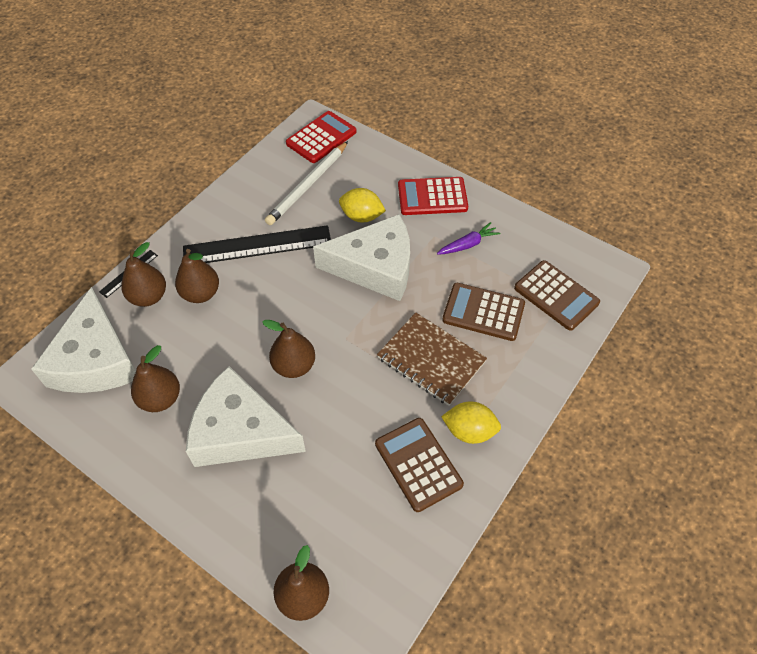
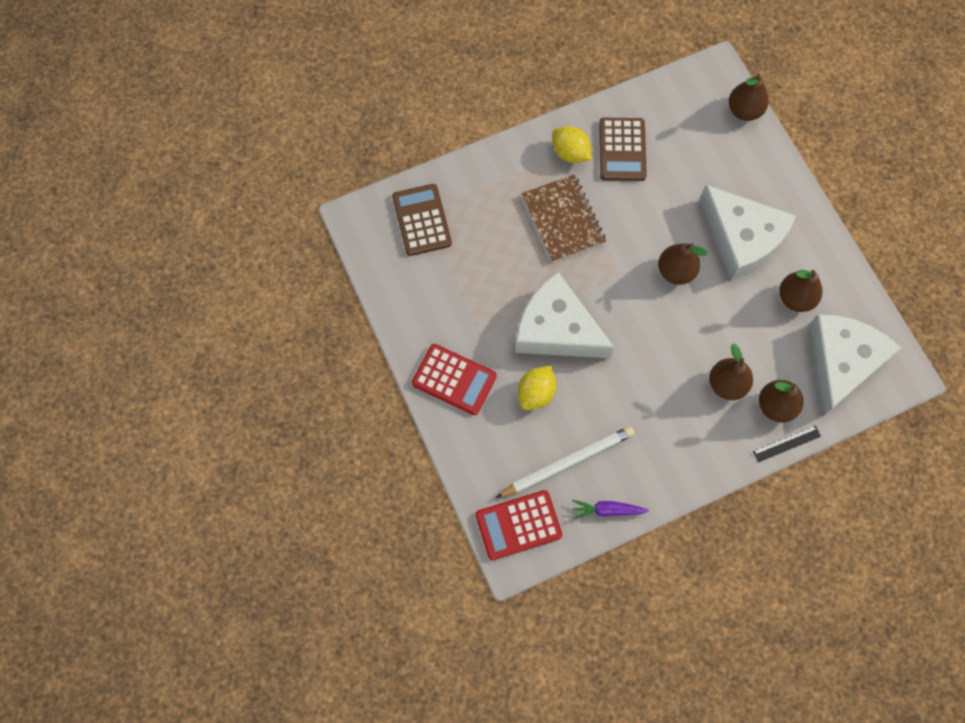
camera: 150 degrees left, 15 degrees up
(257, 246) = (653, 411): black ruler -> none
(362, 216) = (536, 393): yellow lemon -> yellow lemon turned 75 degrees clockwise
(468, 244) = (458, 308): purple carrot -> purple carrot (607, 510)
(483, 312) = (493, 237): brown calculator -> none

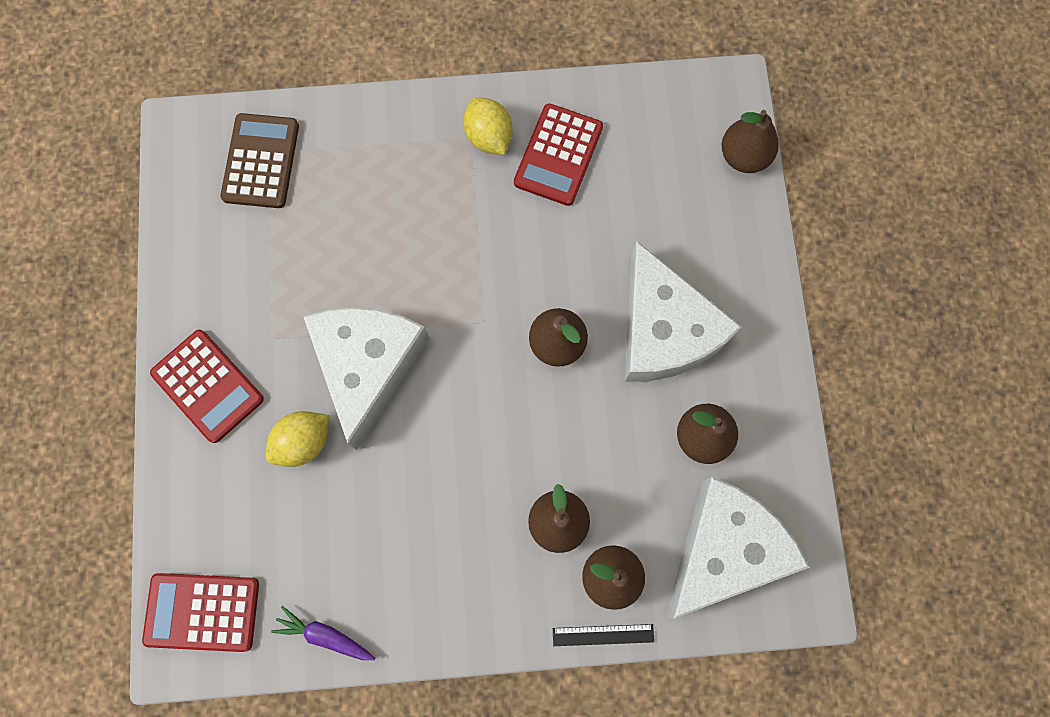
camera: 20 degrees right, 5 degrees up
(556, 329) = (367, 366): white cheese -> white cheese turned 45 degrees clockwise
(563, 219) = (440, 222): brown notebook -> none
(567, 462) = (302, 551): white pencil -> none
(622, 150) = (558, 155): brown calculator -> red calculator

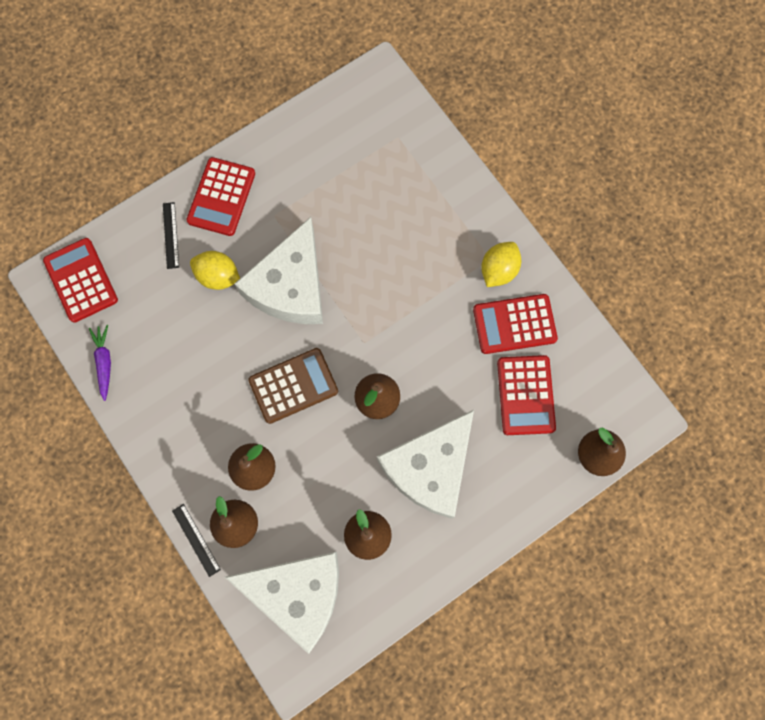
camera: 60 degrees right, 0 degrees up
(216, 471) = (171, 235): none -> black ruler
(261, 161) = (389, 137): brown calculator -> brown calculator (293, 386)
(367, 366) = (290, 286): white cheese -> white cheese turned 135 degrees clockwise
(642, 188) = (525, 395): none -> red calculator

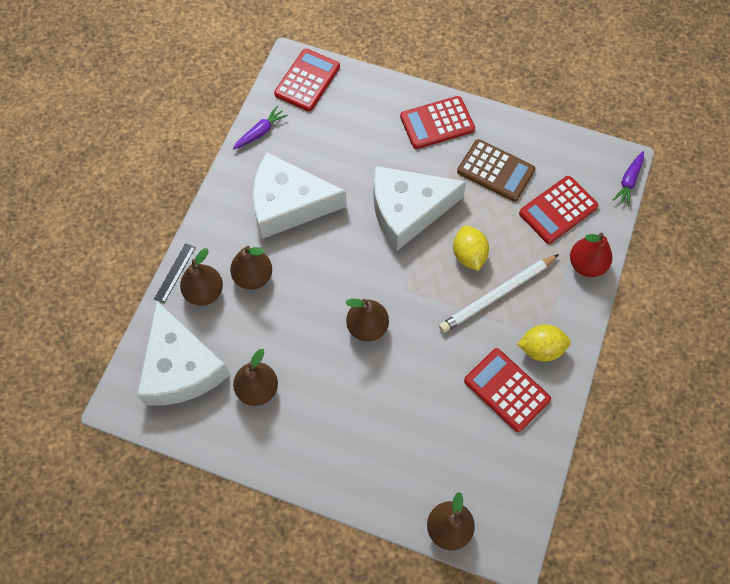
camera: 55 degrees right, 10 degrees down
(171, 235) = (383, 111): black ruler -> none
(218, 276) = (377, 160): yellow lemon -> yellow lemon (469, 255)
(293, 386) = (334, 262): brown calculator -> brown calculator (495, 171)
(401, 84) = (628, 181): none -> purple carrot
(426, 269) = (497, 295): none -> white pencil
(430, 467) = (342, 401): white cheese -> white cheese (289, 204)
(451, 177) = (586, 264): none -> red pear
(525, 395) = (455, 437): red calculator -> red calculator (558, 210)

